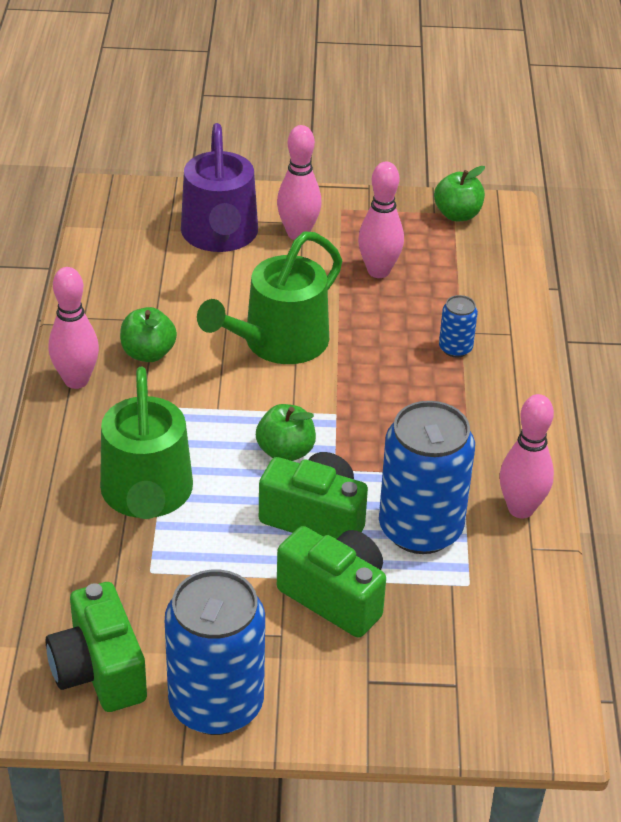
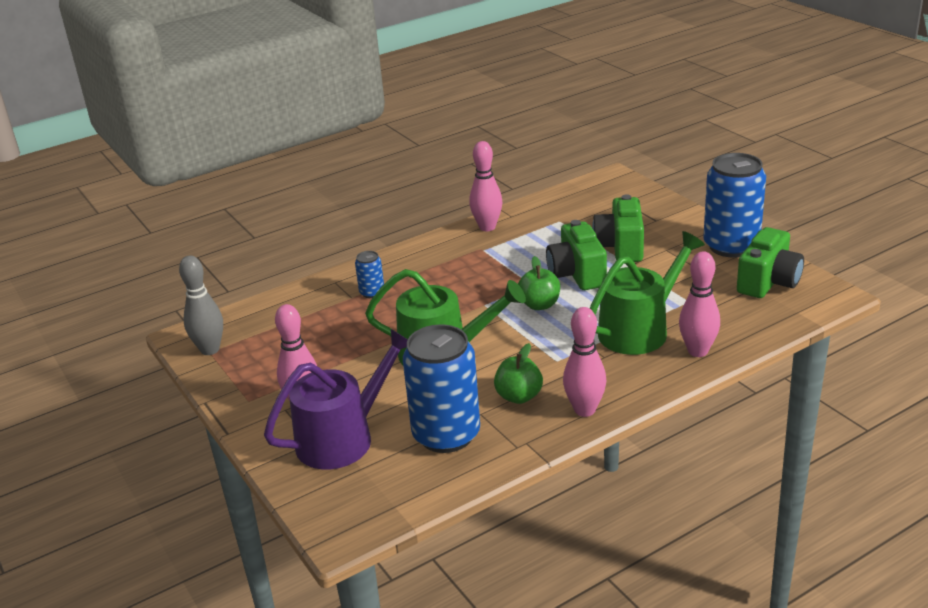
camera: 120 degrees left, 10 degrees down
(378, 271) = (316, 351): pink bowling pin -> pink bowling pin (697, 351)
(420, 529) = (541, 245): blue can -> blue can (446, 435)
(457, 214) = (210, 350): green apple -> grey bowling pin

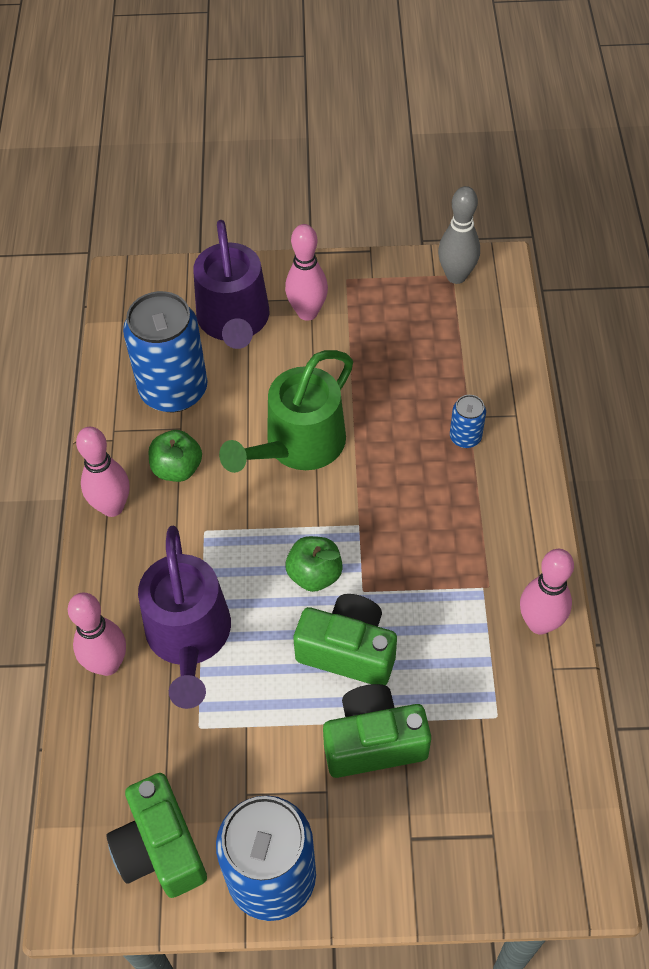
camera: 120 degrees right, 25 degrees up
(620, 247) = (373, 742): green camera -> green camera turned 45 degrees counterclockwise
(639, 330) = (189, 637): green watering can -> purple watering can

